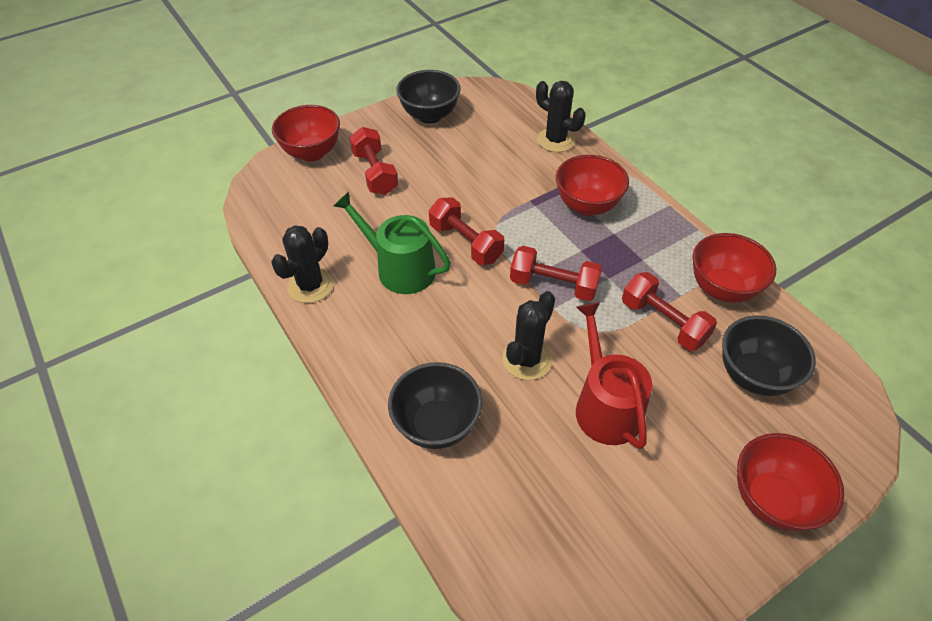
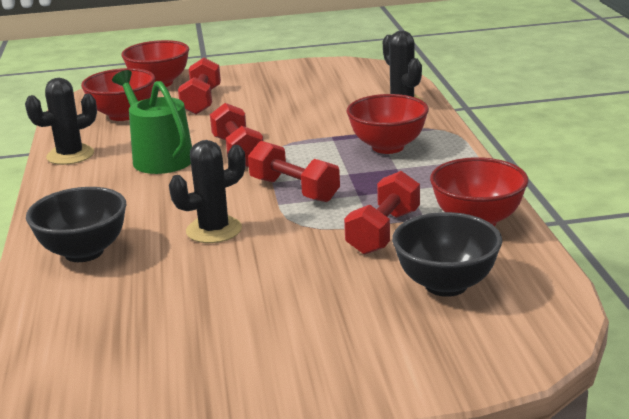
camera: 25 degrees right, 25 degrees down
(430, 115) = (292, 75): black bowl -> none
(605, 406) = (257, 273): red watering can -> none
(663, 322) = (383, 232): red dumbbell -> red dumbbell turned 45 degrees clockwise
(772, 499) = (368, 372): red bowl -> red bowl (123, 115)

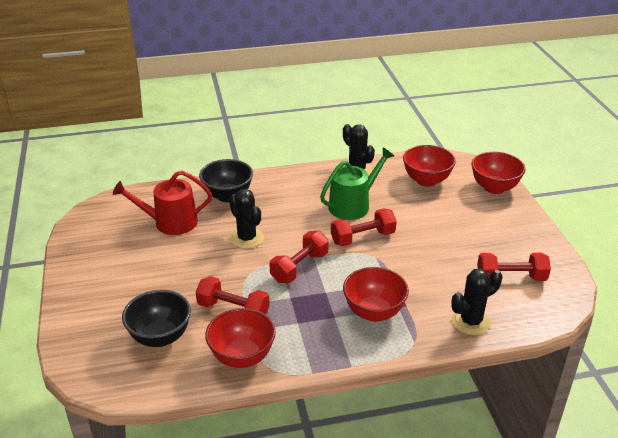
camera: 85 degrees right, 10 degrees up
(142, 302) = (170, 222): none -> red watering can
(201, 101) = (459, 212): red dumbbell -> red dumbbell (511, 278)

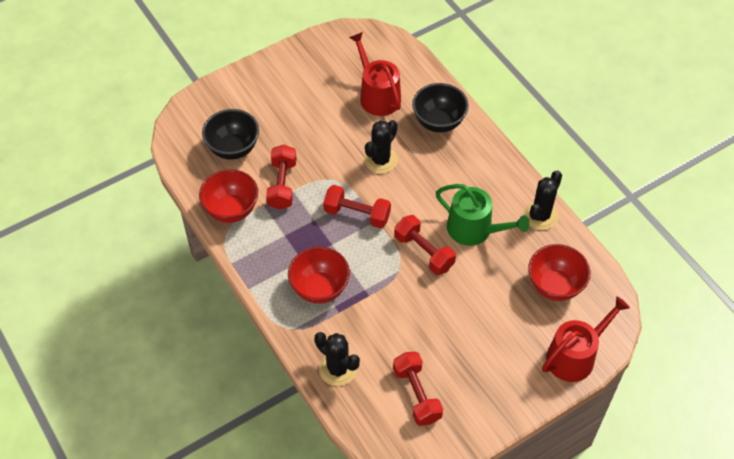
camera: 70 degrees right, 20 degrees up
(494, 188) = (575, 356): red bowl -> red watering can

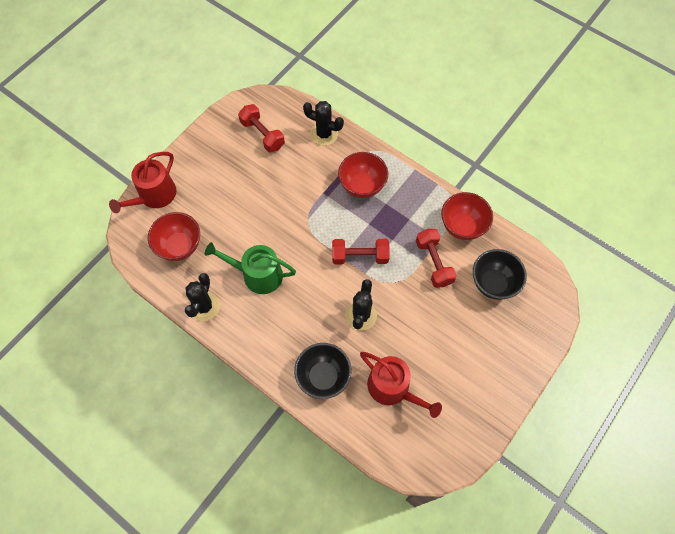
camera: 160 degrees right, 10 degrees up
(424, 252) = (293, 241): red dumbbell -> none

